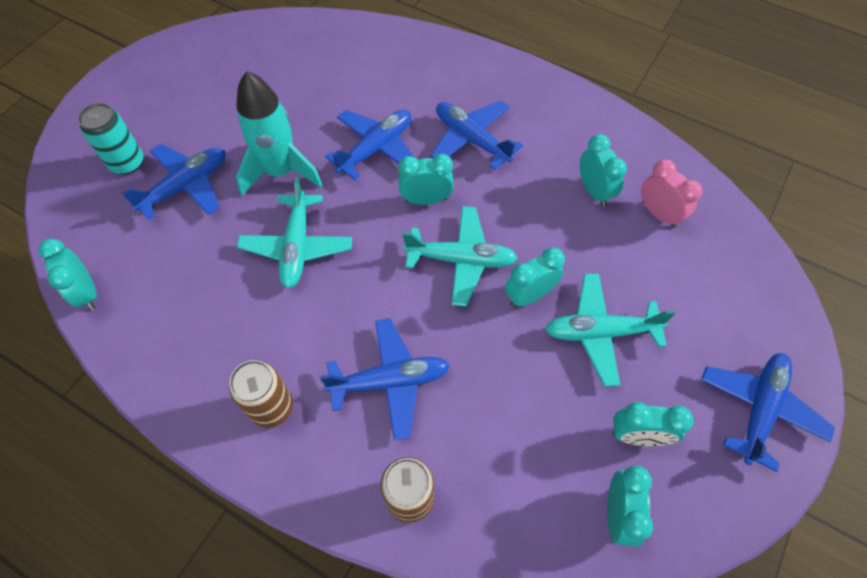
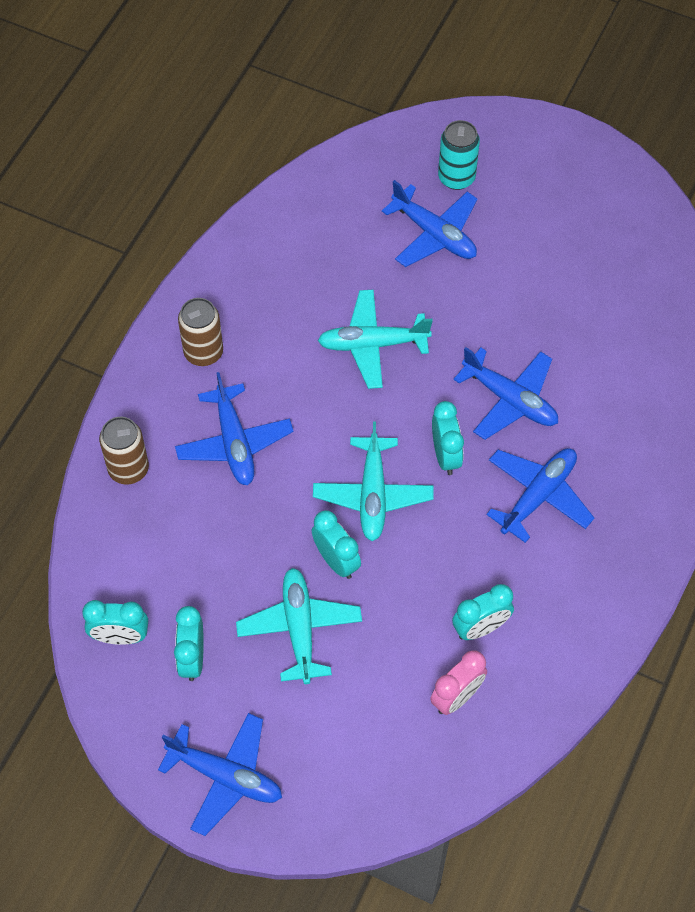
camera: 85 degrees right, 0 degrees up
(87, 292) = (305, 186): turquoise clock -> none
(281, 172) = (464, 314): turquoise rocket -> none

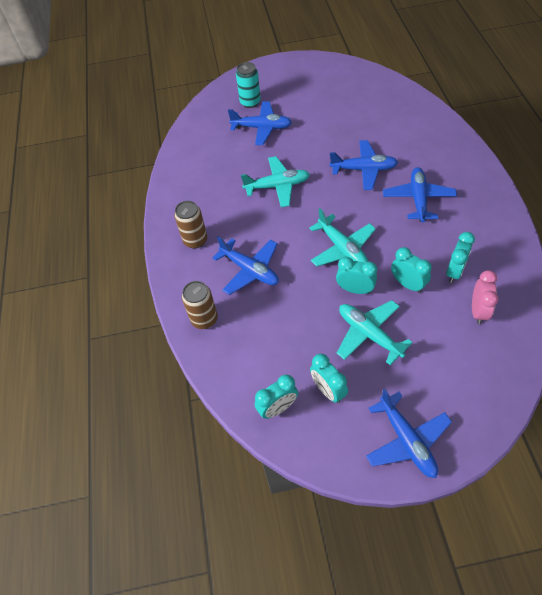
camera: 30 degrees left, 5 degrees down
(225, 776) = (406, 440): blue plane -> blue plane turned 75 degrees clockwise
(373, 344) = (277, 186): turquoise plane -> turquoise plane turned 150 degrees counterclockwise
(445, 455) = (359, 209): turquoise clock -> turquoise clock (407, 284)

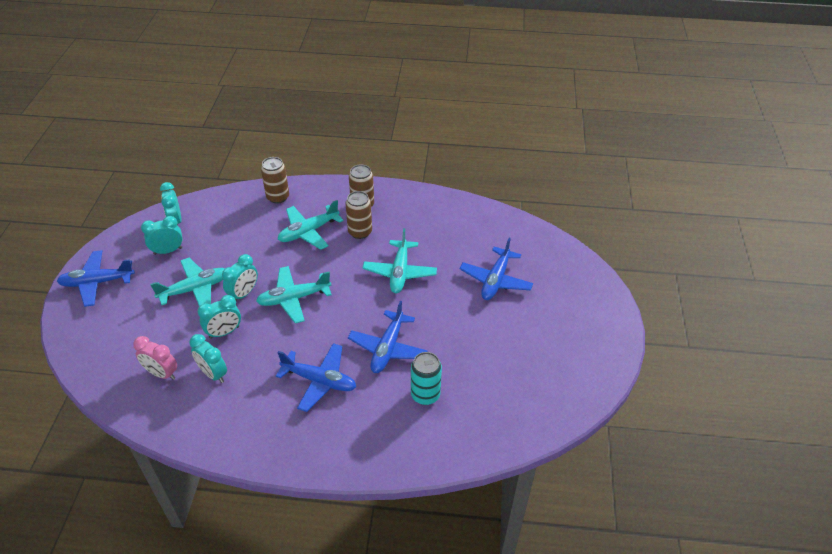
camera: 100 degrees right, 10 degrees down
(236, 229) = (360, 232): none -> brown can
(250, 102) = (545, 280): turquoise can -> turquoise can (425, 395)
(250, 270) = (308, 232): blue plane -> turquoise plane

